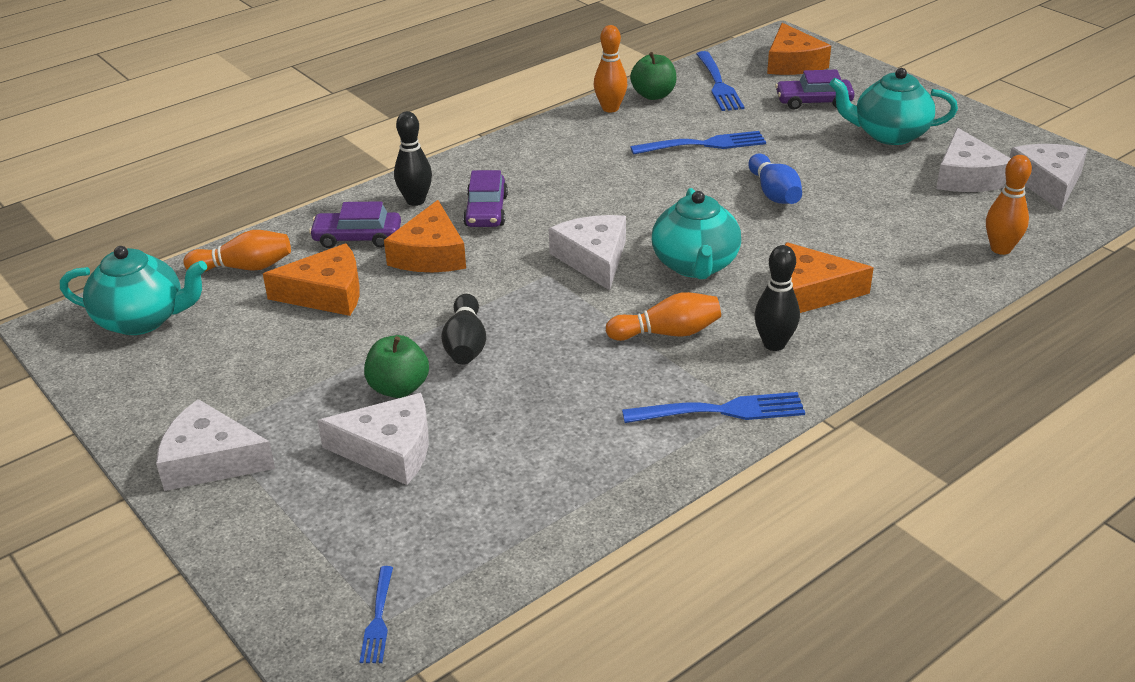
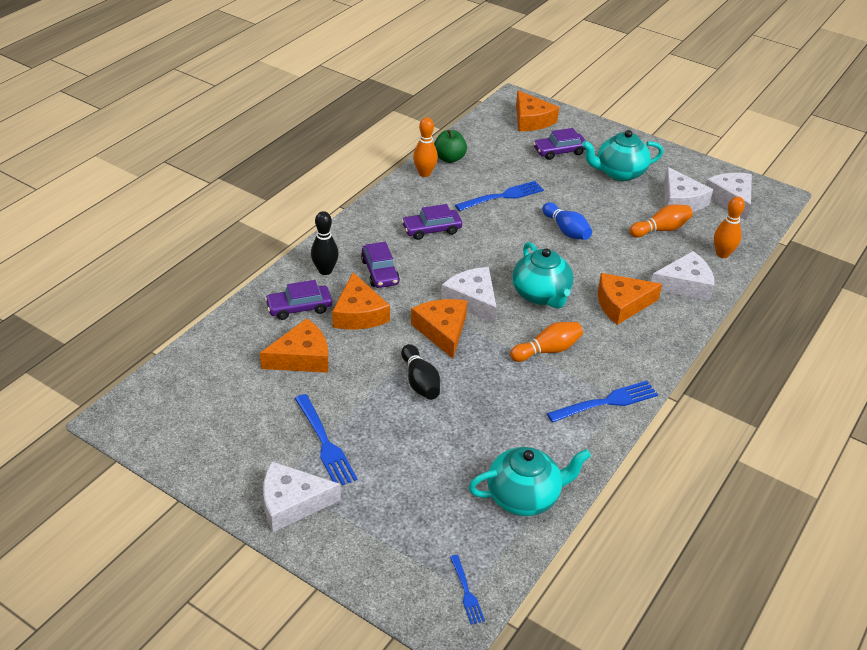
camera: 20 degrees left, 5 degrees up
(142, 320) = (177, 401): turquoise teapot -> turquoise teapot (524, 497)
(244, 267) = (229, 345): orange bowling pin -> orange bowling pin (661, 229)
(389, 450) = (410, 471): white cheese -> white cheese (685, 285)
(398, 388) = (392, 423): green apple -> none
(531, 289) = (442, 331): none -> orange cheese
(583, 171) = (431, 229): none -> purple car
(718, 84) = (489, 143): blue fork -> blue fork (324, 443)
(774, 344) = (617, 347): black bowling pin -> none

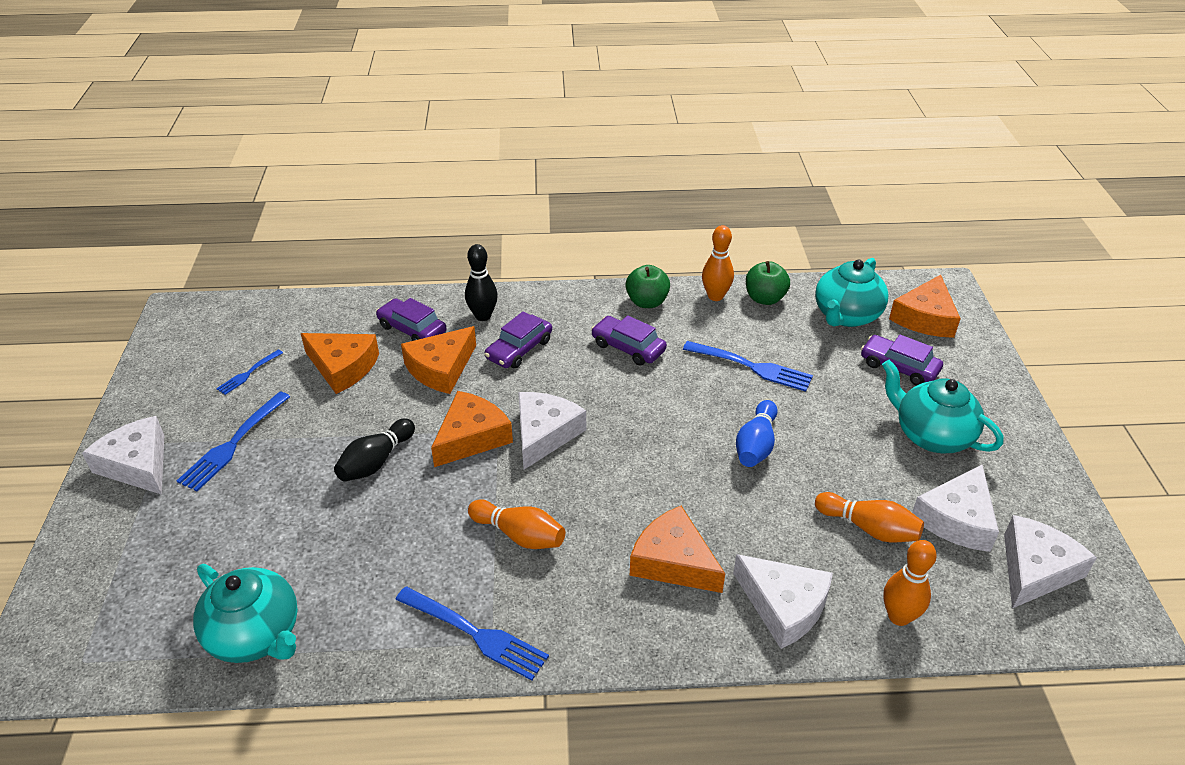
camera: 55 degrees right, 0 degrees up
(397, 200) = (647, 302): none -> green apple
(466, 591) = (81, 656): blue fork -> blue fork (249, 373)
(541, 295) = (612, 482): turquoise teapot -> turquoise teapot (846, 316)

